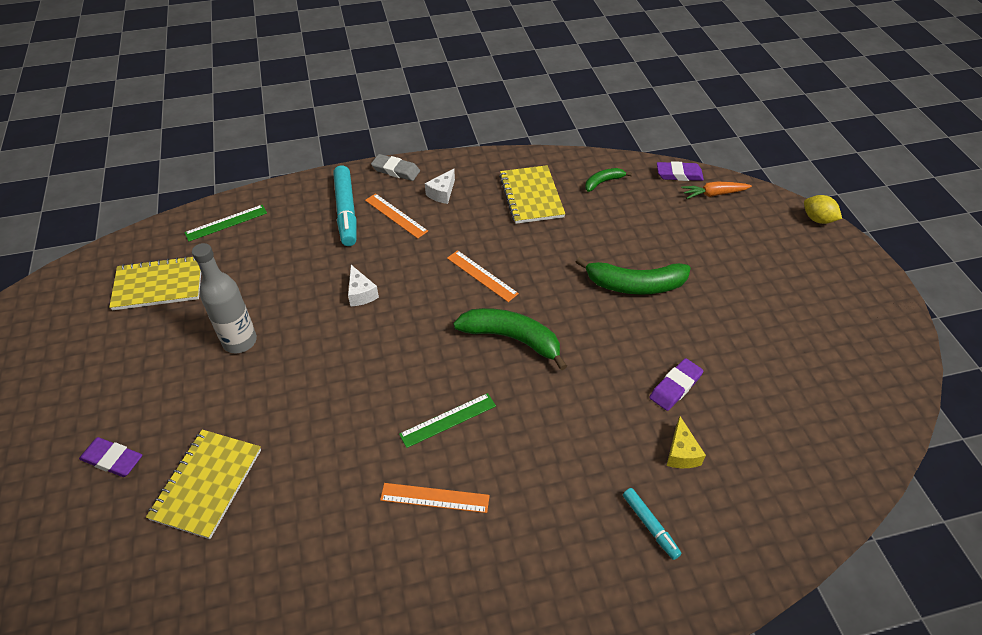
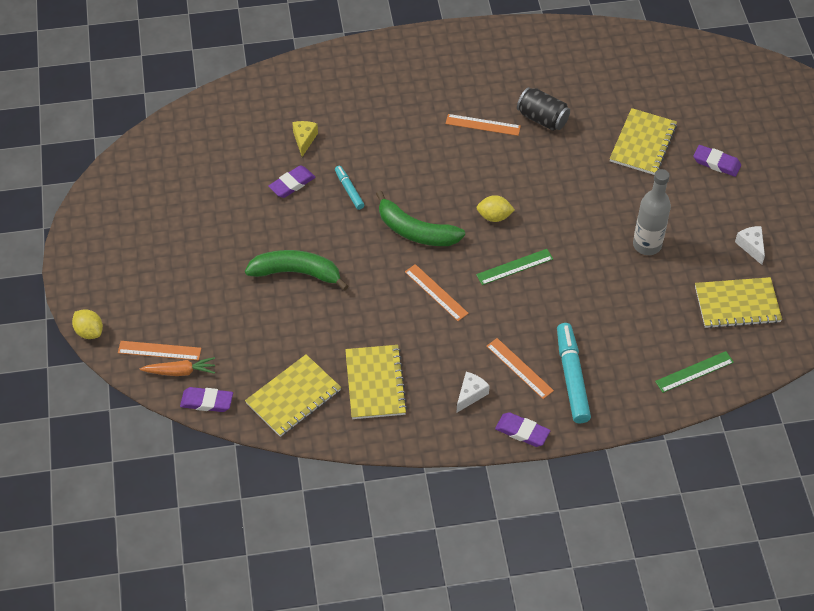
camera: 175 degrees left, 5 degrees up
(346, 516) = (542, 119): none -> black can
(361, 293) = (548, 282): white cheese -> white cheese (751, 246)
(396, 170) = (522, 432): grey eraser -> purple eraser
(419, 363) = (494, 216): none -> yellow lemon
(448, 420) = (472, 172): green ruler -> green ruler (514, 267)
(603, 182) = (293, 397): green banana -> yellow notebook
(650, 526) = (340, 100): turquoise marker -> turquoise marker (349, 190)
(742, 209) = (159, 350): none -> orange ruler

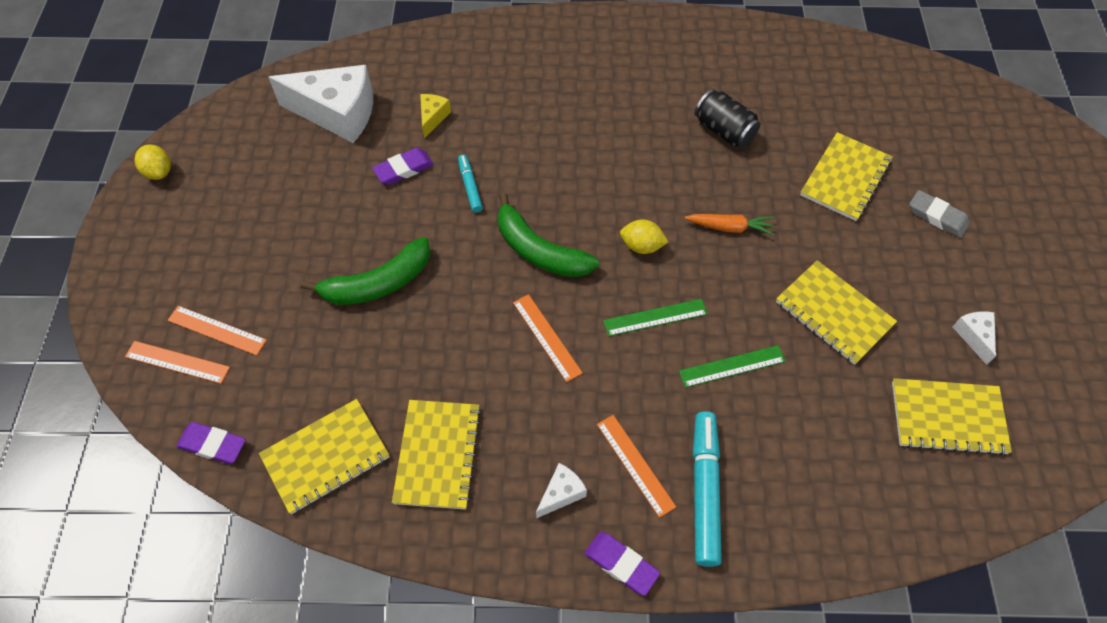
camera: 10 degrees right, 5 degrees up
(89, 331) = (102, 322): yellow lemon -> yellow lemon (159, 172)
(180, 371) = (193, 395): orange carrot -> orange carrot (729, 227)
(224, 147) = (337, 113): none -> white cheese
(296, 273) = (378, 283): green banana -> green banana turned 135 degrees clockwise
(483, 125) = (650, 128): orange ruler -> orange ruler (217, 330)
(647, 245) = (833, 313): grey bottle -> yellow notebook
(694, 372) = (877, 511): green ruler -> green ruler (732, 366)
(716, 163) = (937, 216): purple eraser -> grey eraser

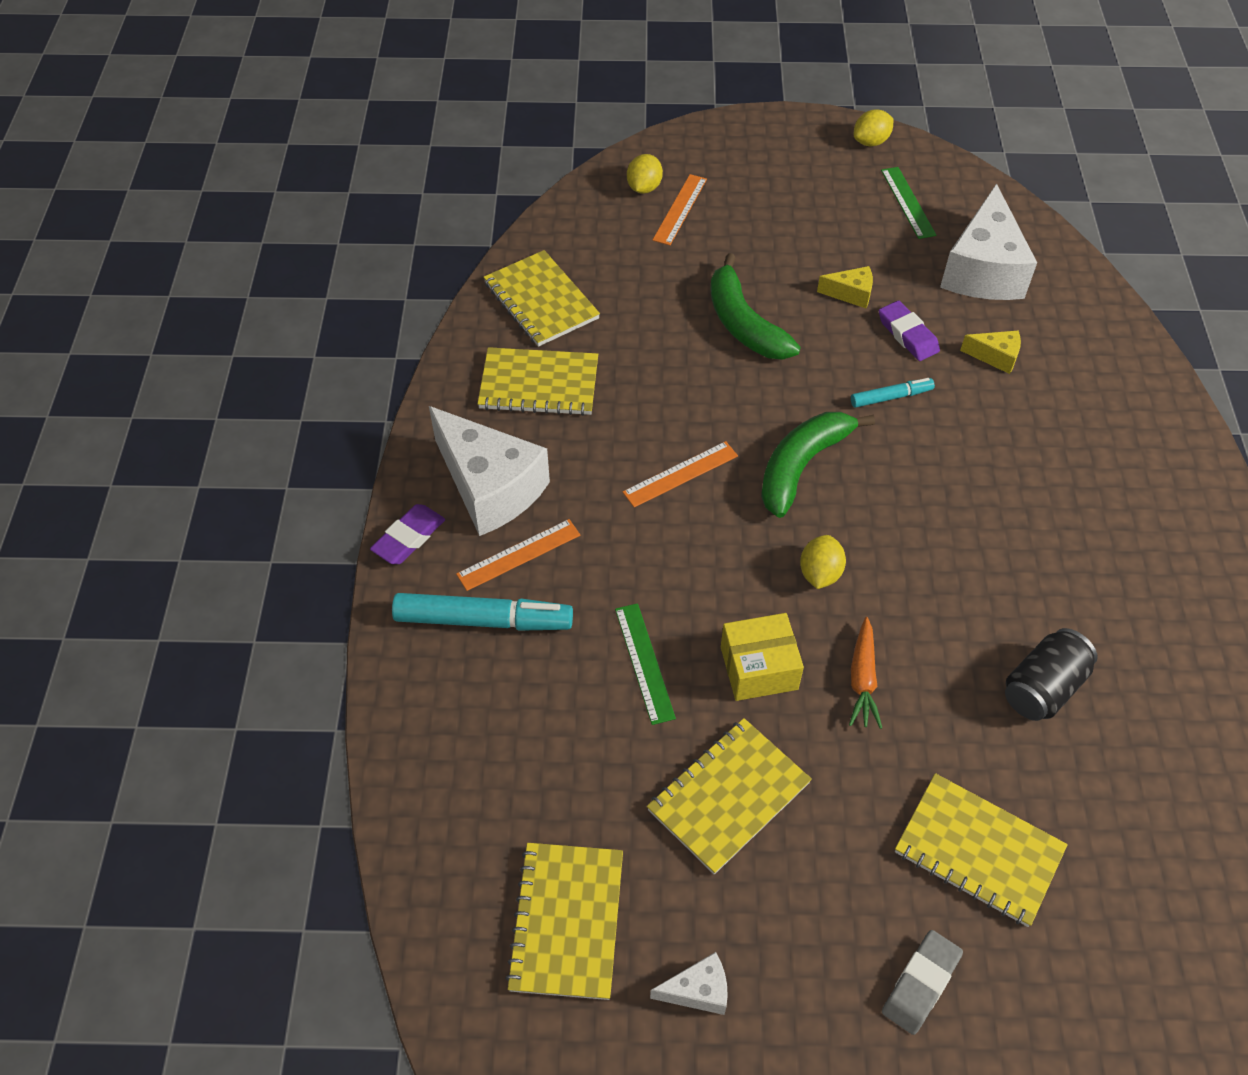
camera: 90 degrees right, 5 degrees down
(177, 362) = (644, 188): orange ruler -> yellow lemon
(213, 445) = (557, 223): purple eraser -> none
(352, 203) = (851, 294): none -> yellow cheese
(561, 493) = (490, 487): white cheese -> white cheese, size x2.23
(655, 317) = (712, 583): green ruler -> green ruler (908, 202)
(728, 290) = (759, 668): none -> yellow box

